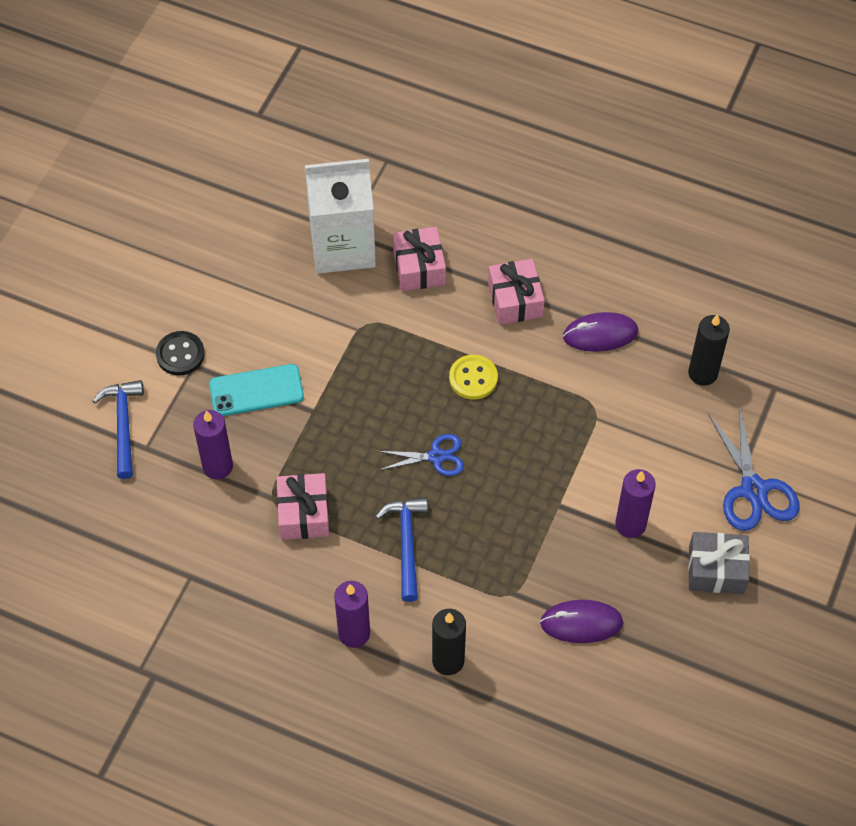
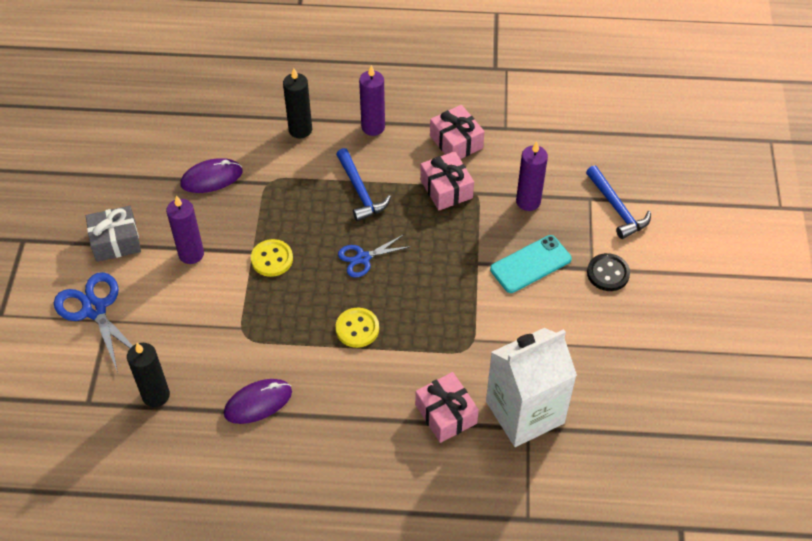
camera: 160 degrees right, 5 degrees down
(515, 300) = (346, 411): pink gift -> pink gift (456, 142)
(539, 488) = (272, 259): none -> yellow button

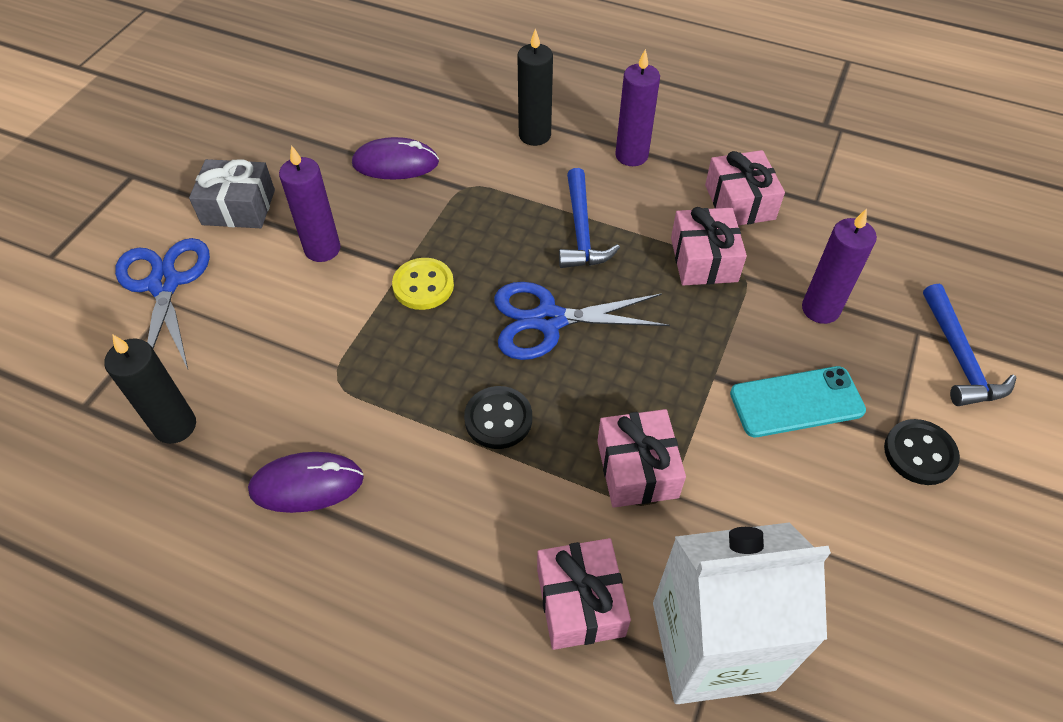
camera: 20 degrees right, 0 degrees up
(357, 328) = (498, 419): yellow button -> black button
(363, 258) = (549, 320): blue scissors -> blue scissors, size x1.60
(451, 332) = (637, 469): none -> pink gift

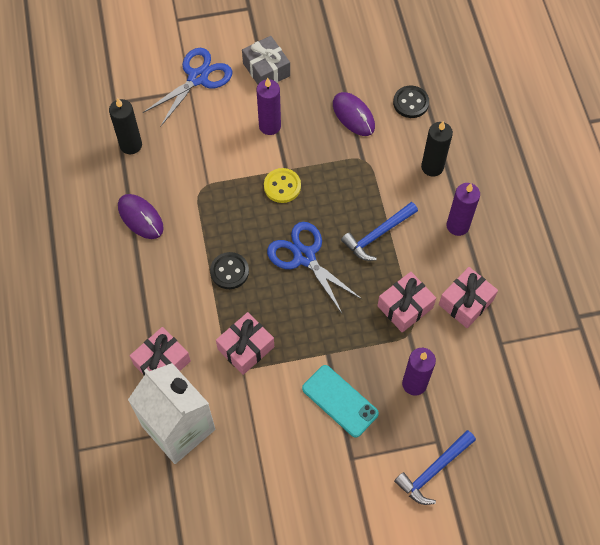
camera: 55 degrees right, 10 degrees up
(919, 453) = (350, 475): black button -> black button (411, 103)

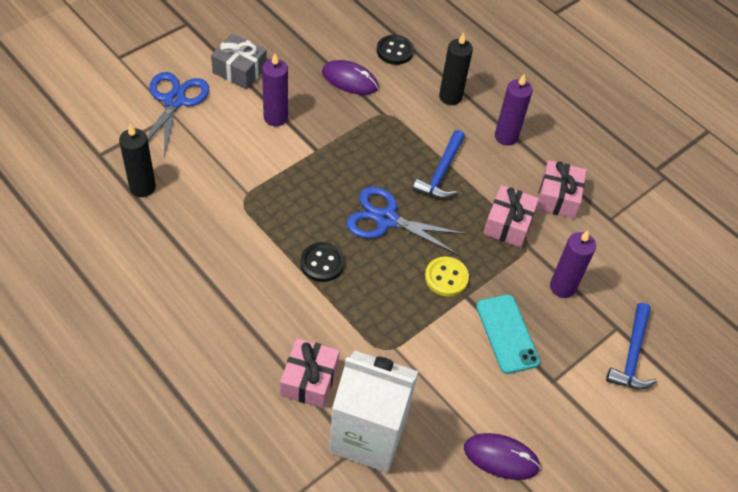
camera: 35 degrees left, 10 degrees down
(140, 217) = (197, 251): purple mouse -> purple mouse (501, 457)
(246, 348) = (385, 327): pink gift -> none
(282, 186) = (323, 166): yellow button -> yellow button (446, 277)
(340, 401) = (507, 334): turquoise phone -> turquoise phone turned 60 degrees clockwise

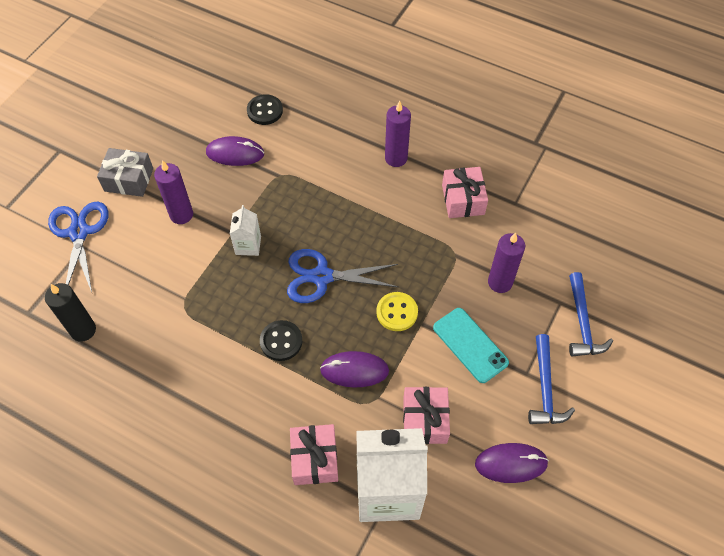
camera: 15 degrees left, 5 degrees up
(327, 166) = (248, 245): none -> white carton
(382, 315) = (354, 370): none -> purple mouse
(441, 172) = (353, 213): blue hammer -> blue hammer (545, 388)
(450, 97) = (332, 137): black candle -> none
(508, 224) = (430, 241): pink gift -> pink gift (424, 420)

